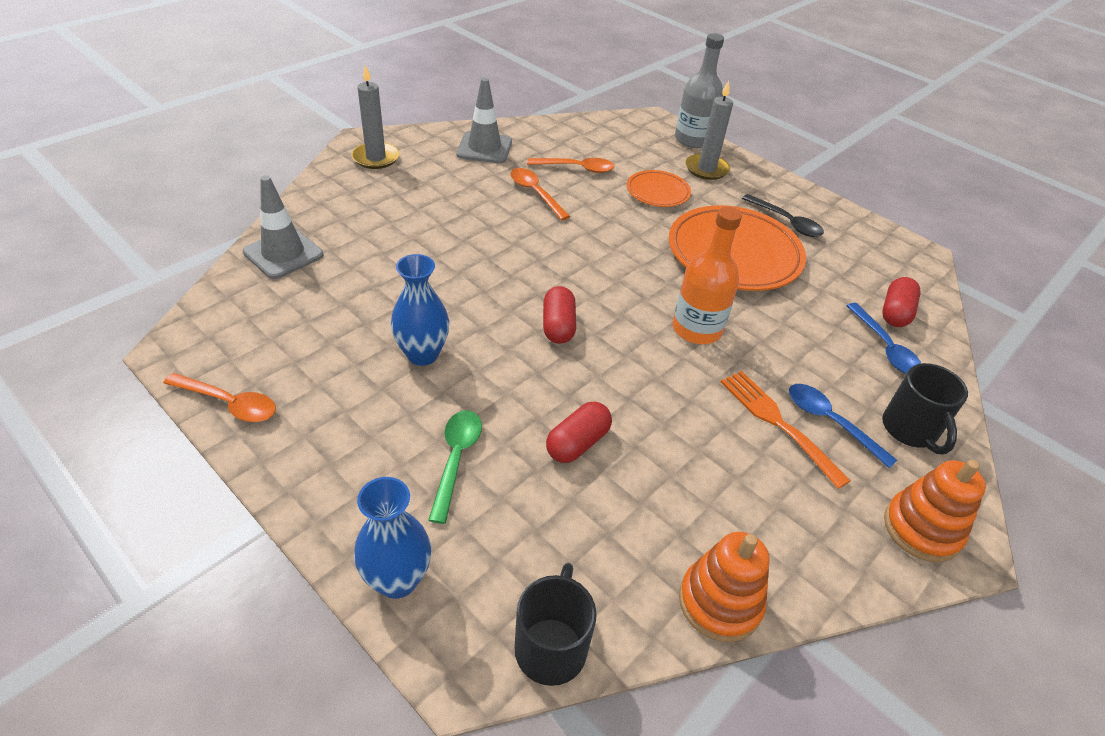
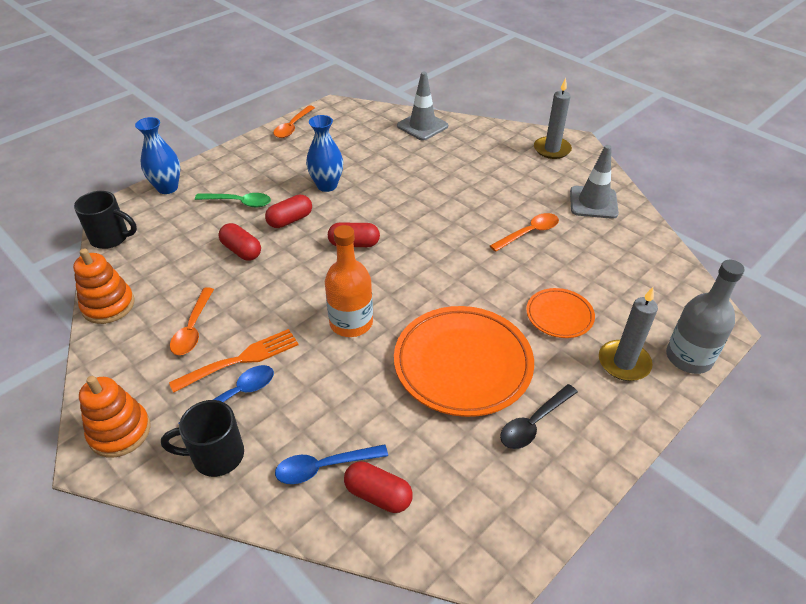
camera: 95 degrees right, 0 degrees up
(506, 392) = (290, 220): none -> red capsule
(577, 168) = (582, 259): orange spoon -> orange spoon (193, 328)

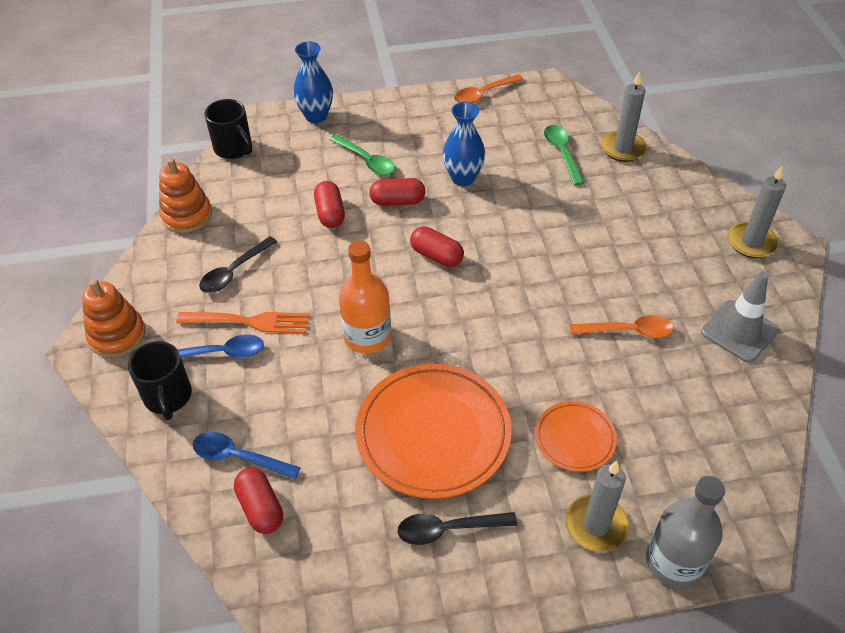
camera: 35 degrees right, 5 degrees up
(193, 328) = (234, 272): orange spoon -> black spoon
(216, 456) = (168, 397): black mug -> black mug turned 135 degrees counterclockwise
(384, 143) = (562, 153): none -> green spoon
(422, 126) = (623, 149): grey traffic cone -> grey candle

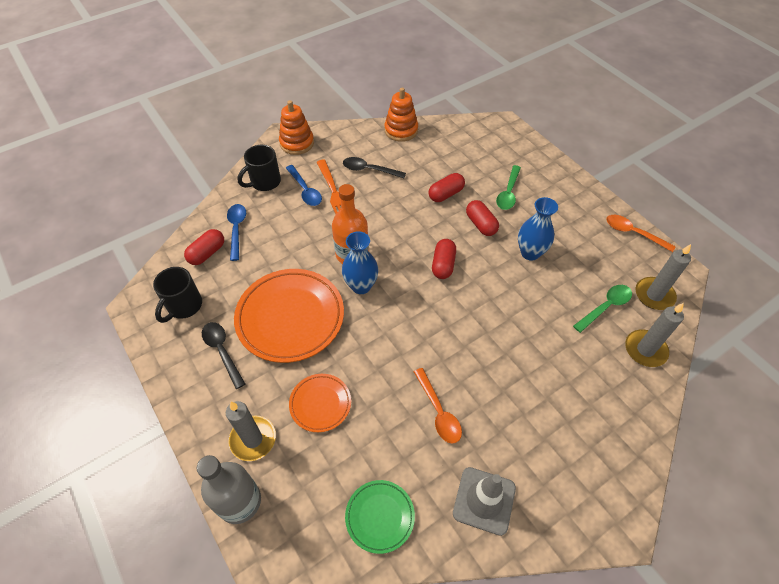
camera: 65 degrees right, 5 degrees up
(234, 149) = (471, 126): black mug -> black mug (184, 306)
(316, 116) = (531, 151): blue vase -> blue vase (361, 286)
(732, 425) = (380, 516): none -> green plate
(751, 242) = (599, 488): grey candle -> grey candle (654, 295)

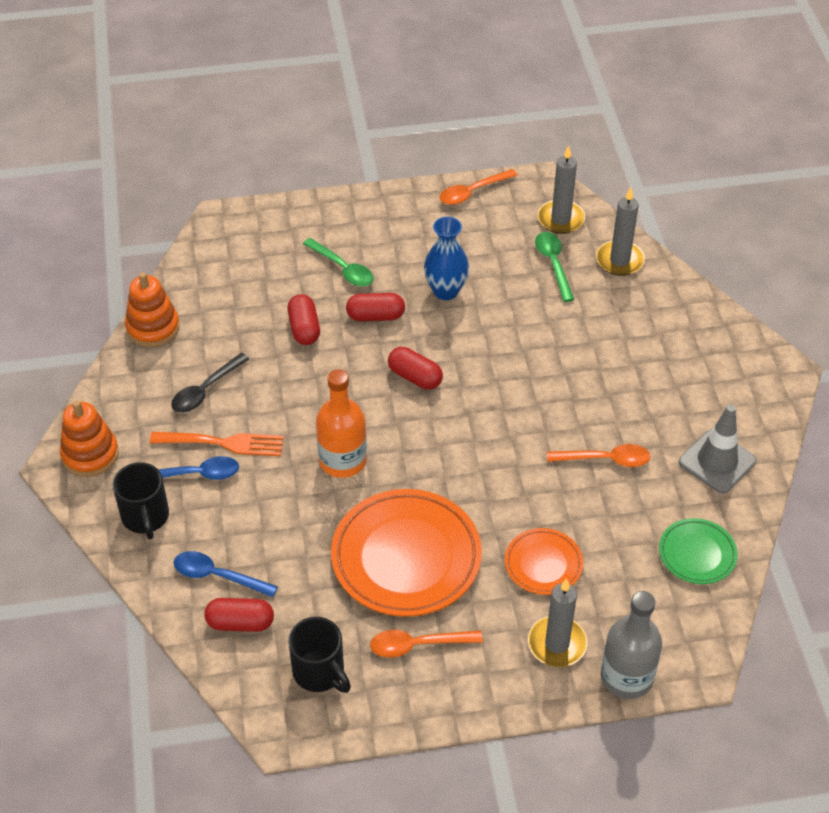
camera: 65 degrees left, 5 degrees down
(207, 253) = (240, 623): red capsule -> red capsule turned 60 degrees counterclockwise
(222, 351) = (417, 645): black spoon -> orange spoon
(361, 286) = (399, 469): blue vase -> none

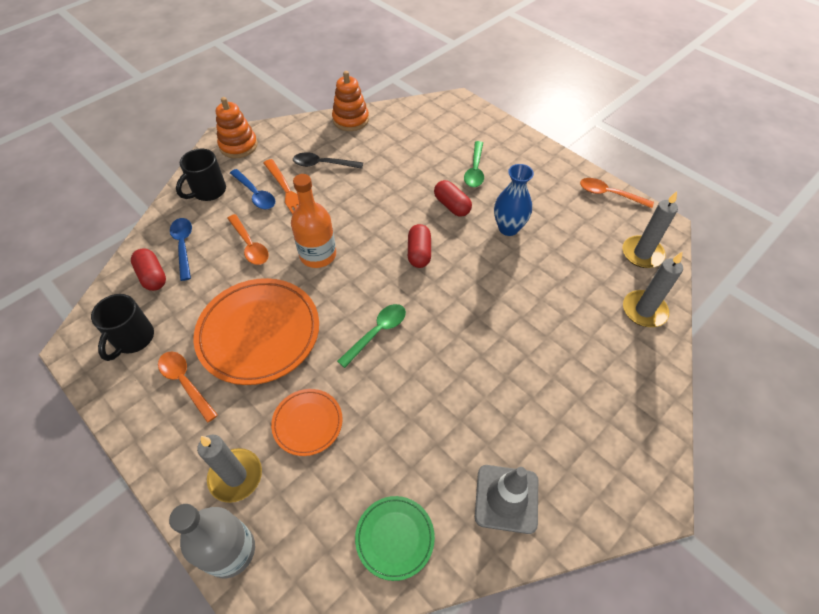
camera: 55 degrees right, 5 degrees up
(304, 328) = (409, 179): red capsule -> none
(553, 264) = (596, 272): green spoon -> green spoon (377, 332)
(605, 459) = (440, 410): orange spoon -> orange spoon (250, 245)

